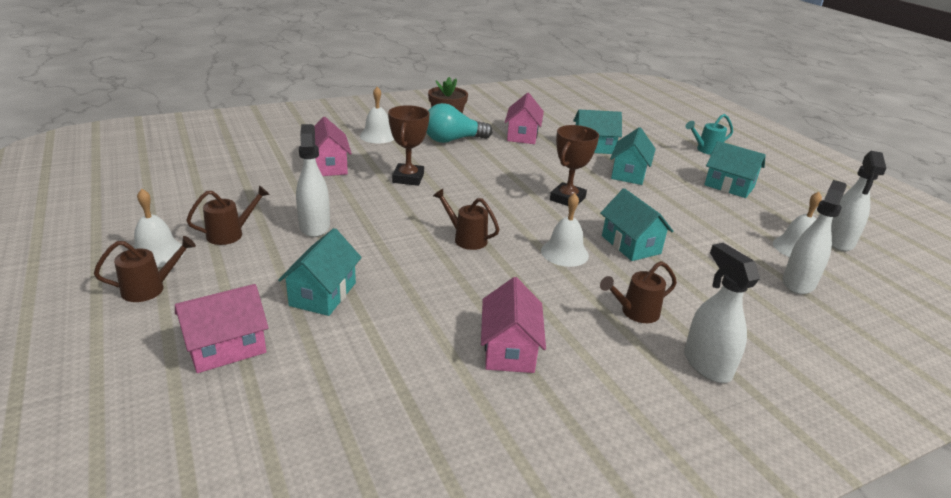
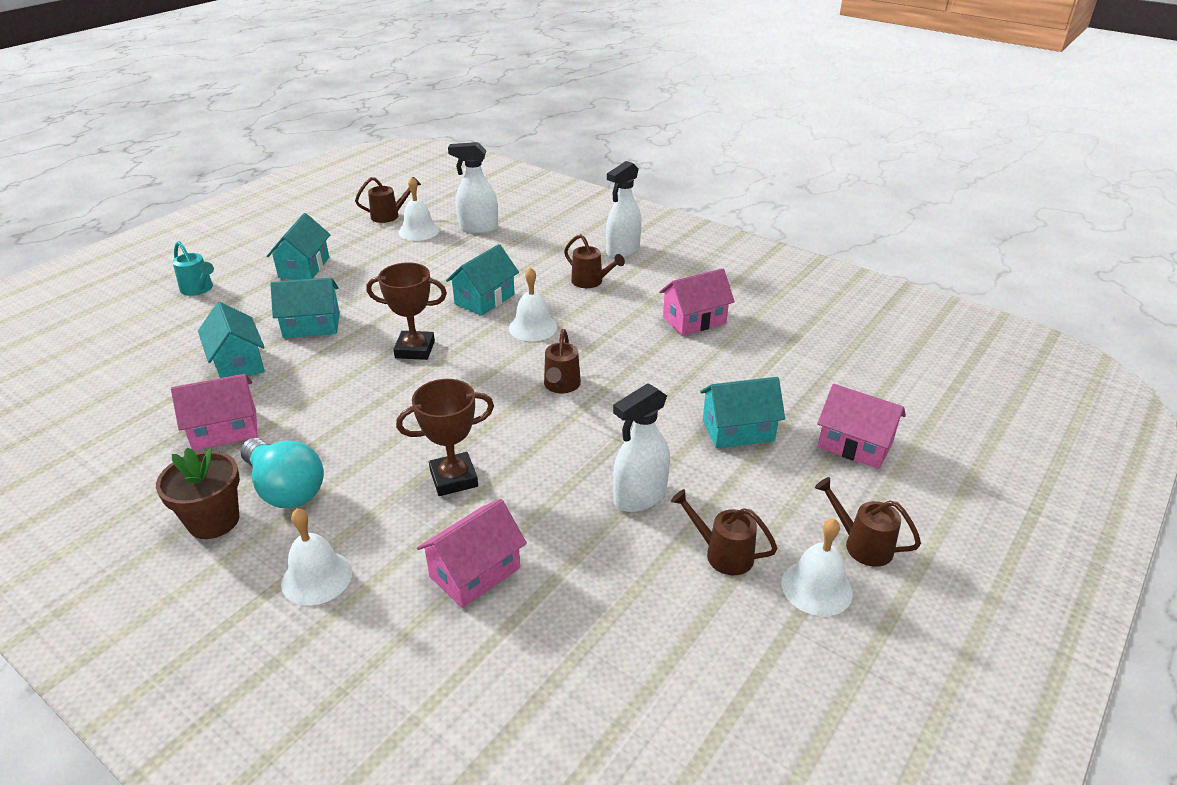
camera: 115 degrees left, 5 degrees up
(839, 242) = (389, 216): white spray bottle -> brown watering can

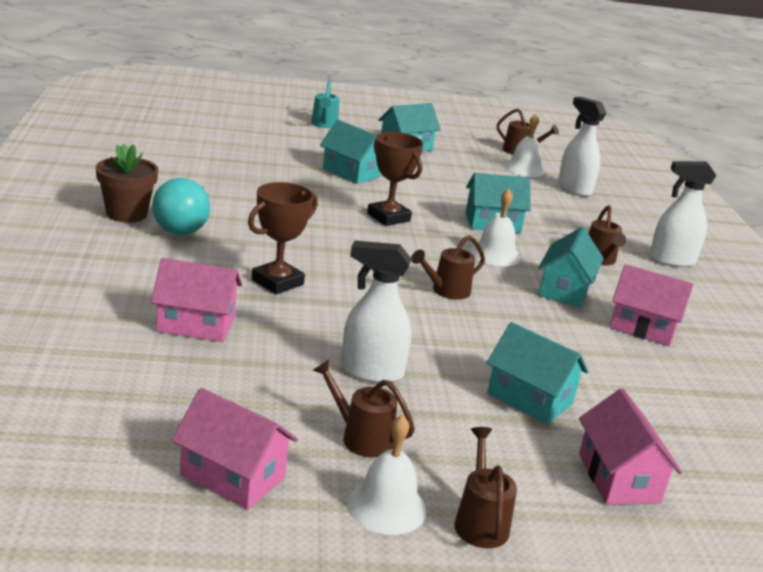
camera: 45 degrees right, 10 degrees down
(225, 430) = (208, 185): pink house -> pink house (233, 476)
(238, 363) = (275, 164): turquoise house -> turquoise house (564, 290)
(317, 577) = (120, 266): white bell -> none
(454, 478) = (277, 282): brown trophy -> brown trophy turned 75 degrees counterclockwise
(722, 553) = (360, 437): brown watering can -> brown watering can turned 45 degrees counterclockwise

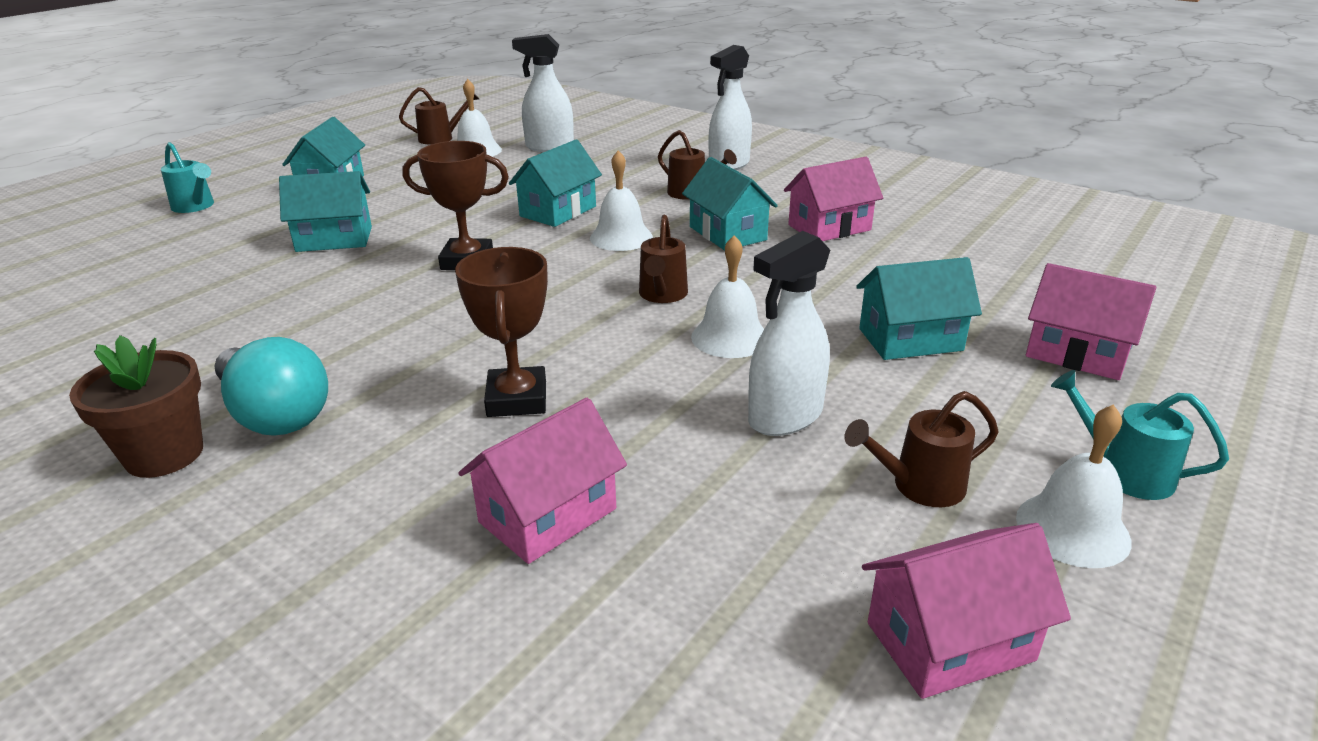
camera: 45 degrees left, 5 degrees up
(432, 329) = (730, 337): none -> white bell
(480, 521) = (1123, 472): brown watering can -> turquoise watering can

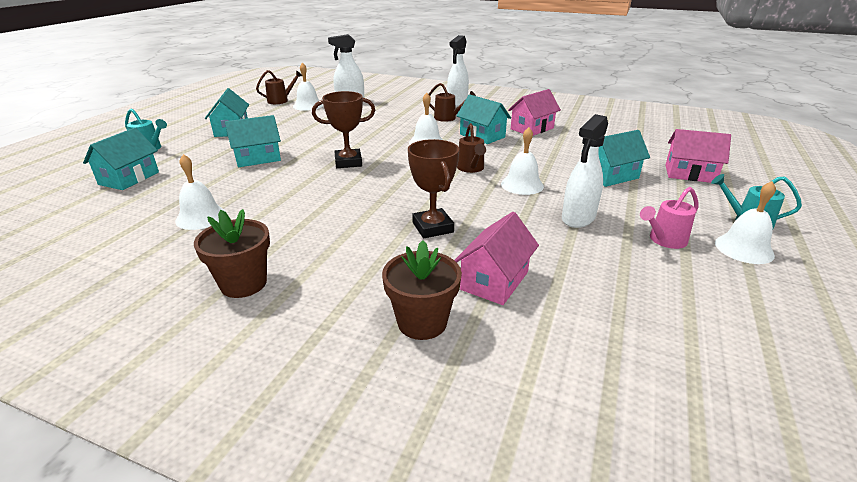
camera: 15 degrees left, 0 degrees up
(184, 332) = (201, 217): none -> white bell
(275, 414) = (297, 253): turquoise light bulb -> none
(376, 571) = (422, 322): none -> brown flower pot
(558, 211) = (381, 133): turquoise house -> turquoise house (129, 178)
(918, 486) = (664, 240): brown watering can -> pink watering can
(950, 641) = (728, 304): pink house -> none

